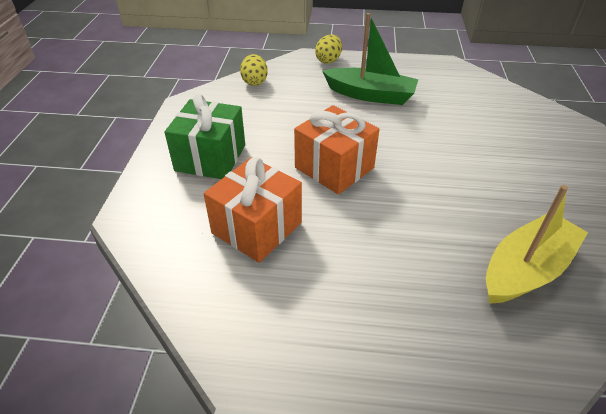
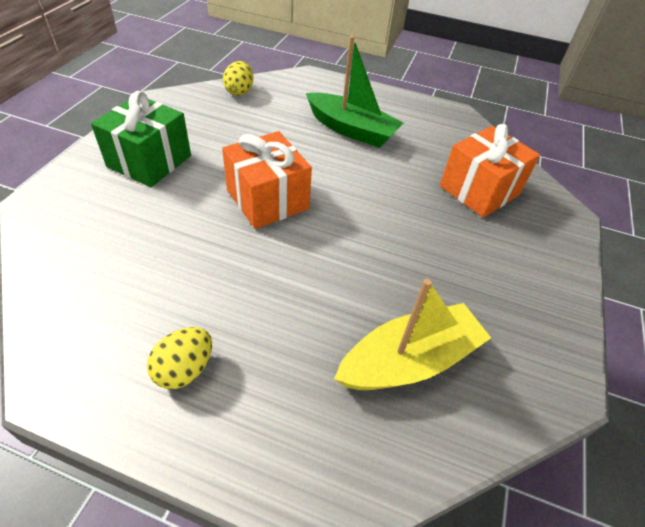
camera: 10 degrees right, 5 degrees up
(257, 228) = (152, 244): orange gift -> orange gift (479, 190)
(328, 60) = (328, 84): yellow egg -> yellow egg (184, 369)

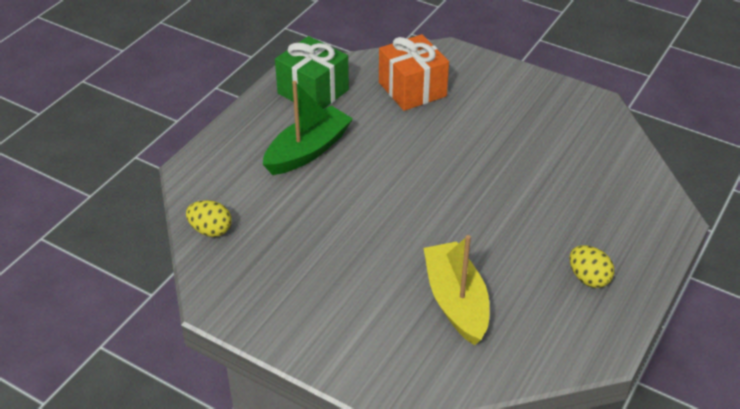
camera: 75 degrees left, 5 degrees down
(149, 161) = (337, 307): green gift -> green gift (313, 91)
(267, 199) = (409, 221): orange gift -> none
(409, 361) = (581, 165): yellow boat -> yellow boat (456, 301)

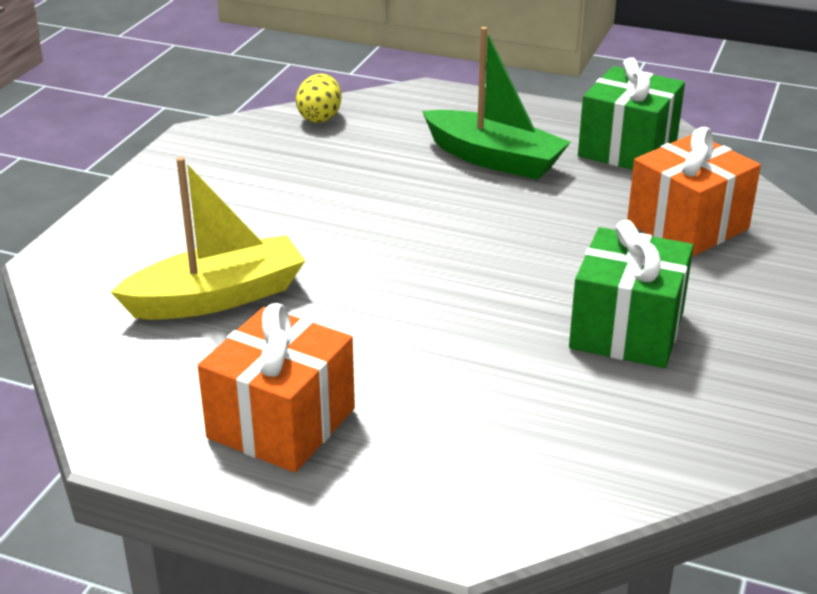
camera: 80 degrees right, 10 degrees down
(513, 133) = (627, 330): none -> green gift
(588, 278) = (281, 423): yellow egg -> orange gift

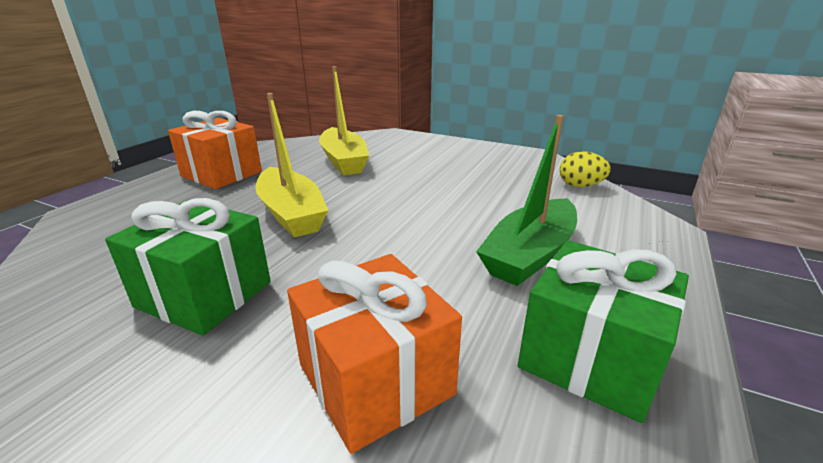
camera: 95 degrees right, 5 degrees down
(432, 312) = (291, 213): none -> yellow boat

